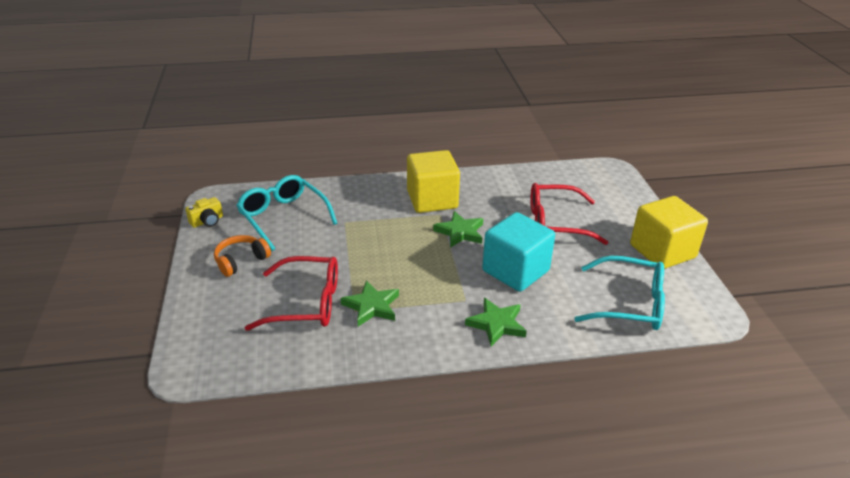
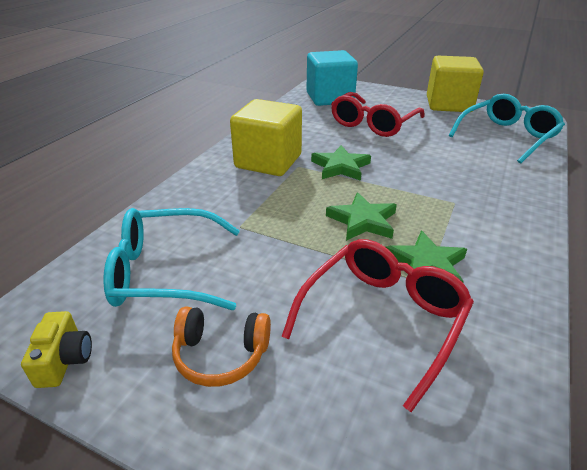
camera: 55 degrees left, 0 degrees up
(241, 261) = (221, 354): orange headphones -> orange headphones turned 75 degrees counterclockwise
(496, 324) = (504, 200): green star -> green star (362, 221)
(515, 271) = (427, 163): turquoise cube -> turquoise cube (329, 98)

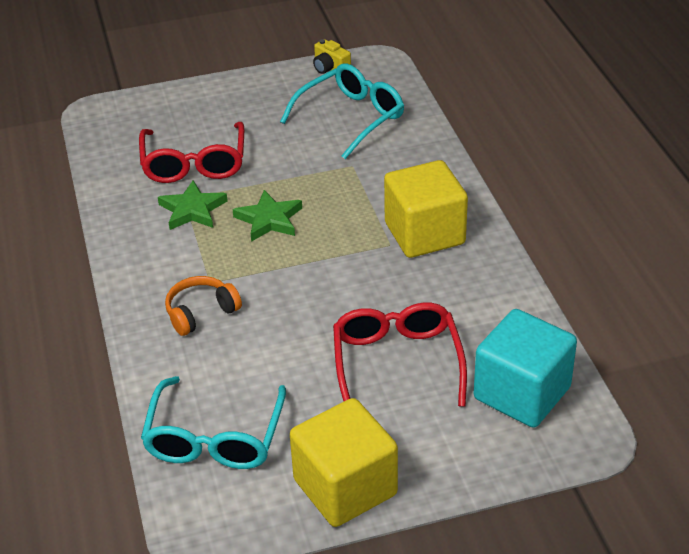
camera: 140 degrees right, 5 degrees up
(221, 354) = (261, 106): orange headphones -> orange headphones (201, 312)
(340, 167) = (351, 266): green star -> none

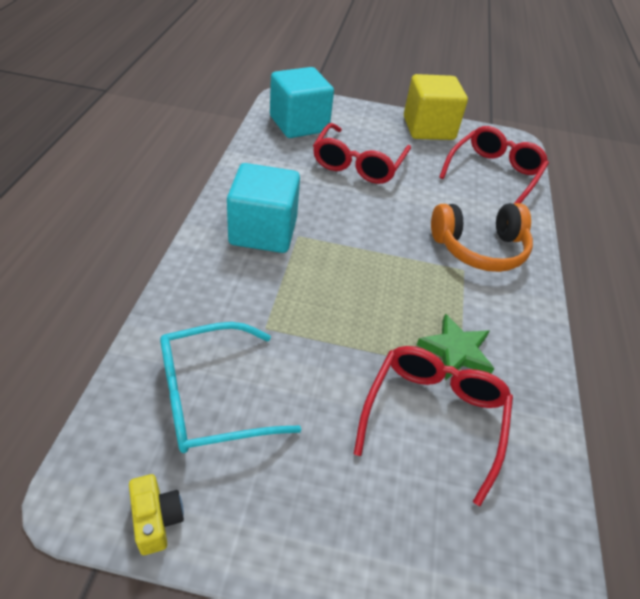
camera: 160 degrees left, 5 degrees up
(201, 312) = (479, 248): orange headphones -> orange headphones, size x1.58
(215, 438) = (494, 174): turquoise glasses -> red glasses
(269, 219) = (385, 304): green star -> none
(424, 233) = (263, 231): yellow cube -> turquoise cube

